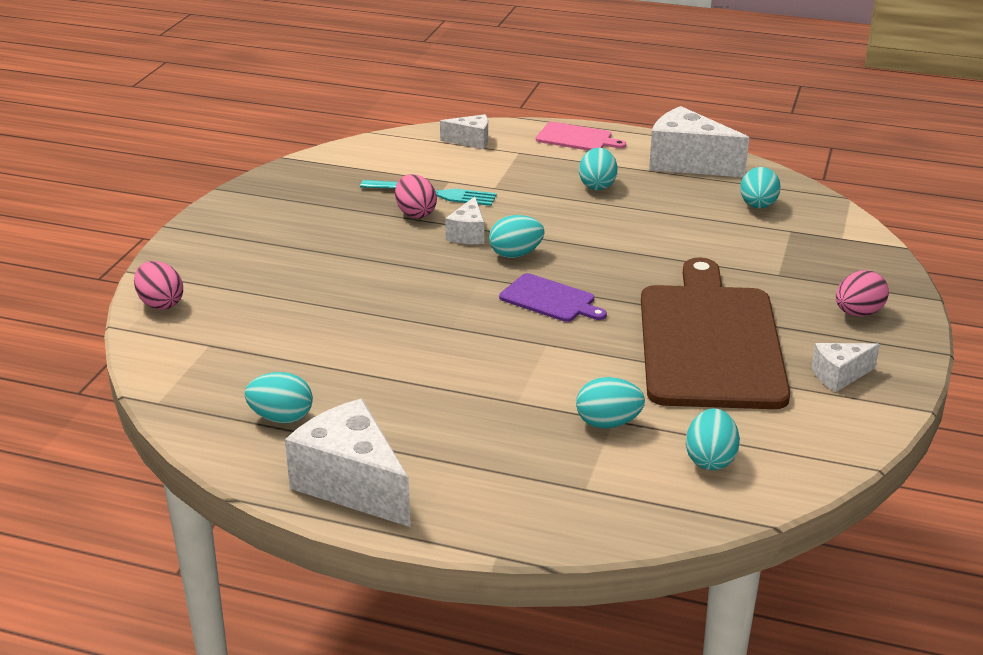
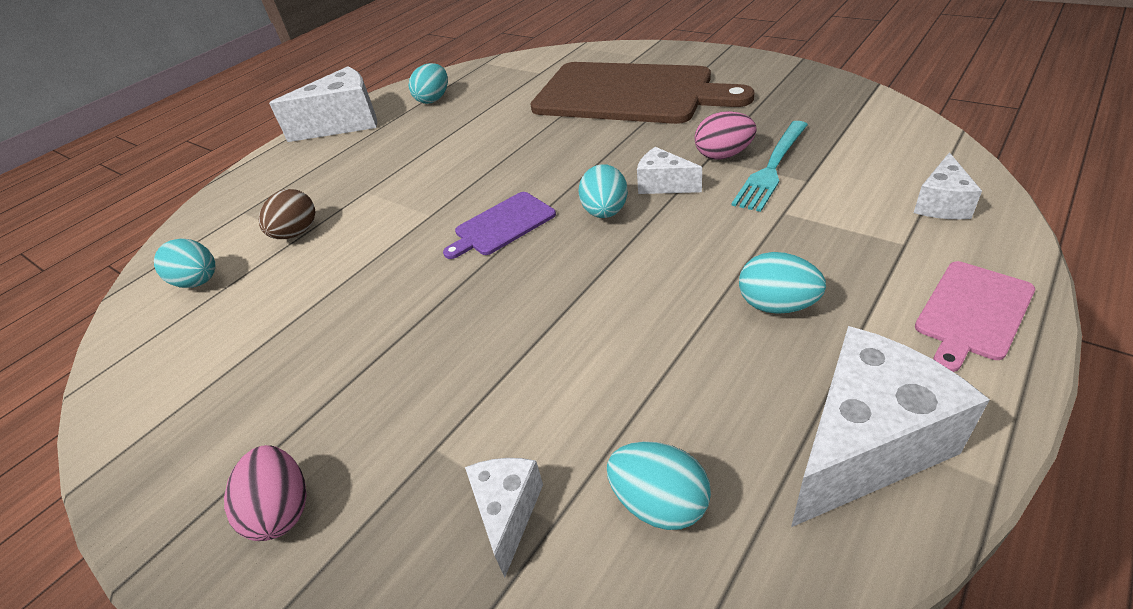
camera: 115 degrees right, 10 degrees up
(160, 304) = (605, 53): pink egg -> none
(608, 423) = (296, 233): turquoise egg -> brown egg
(710, 341) = (347, 327): brown cutting board -> brown cutting board (629, 94)
(839, 376) = (198, 424): white cheese -> white cheese (508, 513)

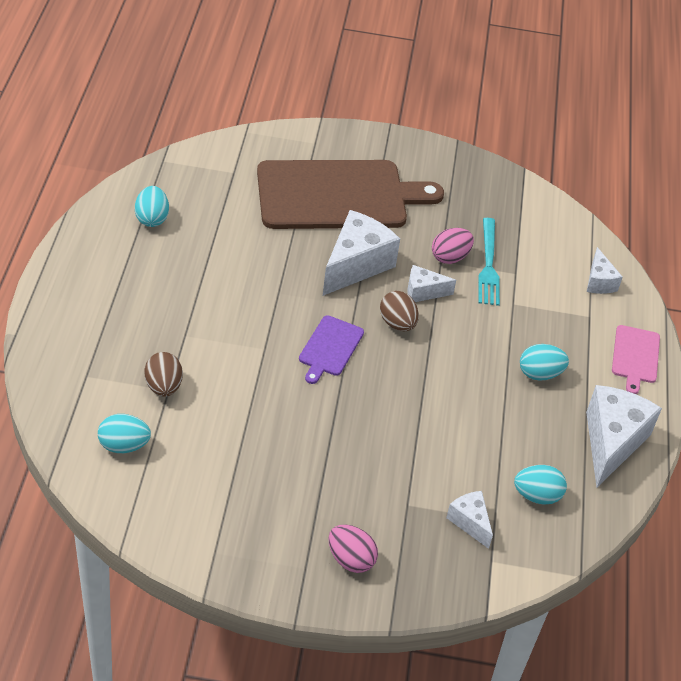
camera: 40 degrees left, 5 degrees up
(345, 123) = (83, 260): white cheese -> white cheese (356, 265)
(605, 212) = (397, 323): turquoise egg -> brown egg

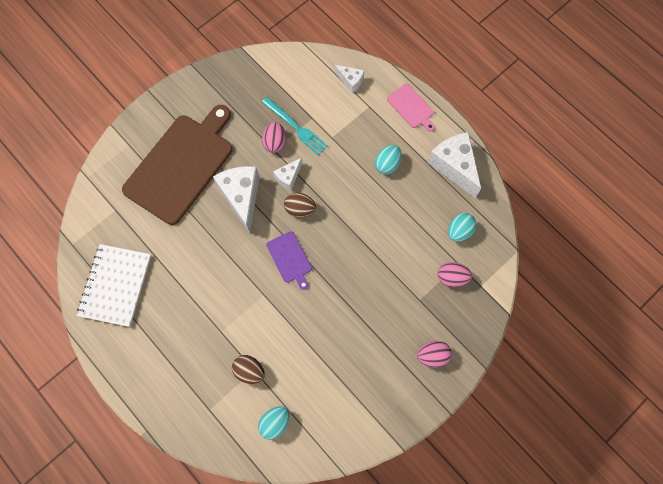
camera: 45 degrees left, 25 degrees up
(152, 218) = (115, 285): turquoise egg -> white notebook
(470, 522) = (452, 277): white cheese -> pink egg

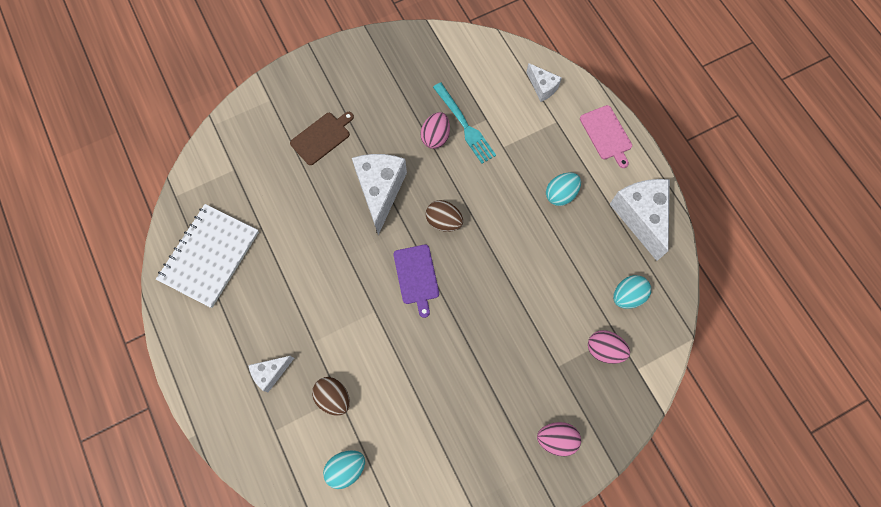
camera: 15 degrees right, 0 degrees up
(181, 165) = (322, 137): brown cutting board -> brown cutting board, size x0.43
(288, 177) = (440, 181): white cheese -> white cheese (271, 373)

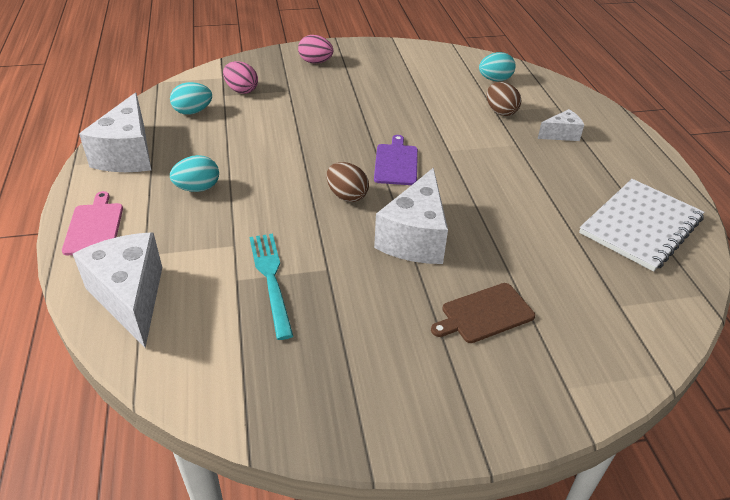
camera: 165 degrees left, 30 degrees down
(435, 137) = (318, 275): pink egg -> none
(542, 87) = (130, 297): white cheese -> white cheese, size x1.90

